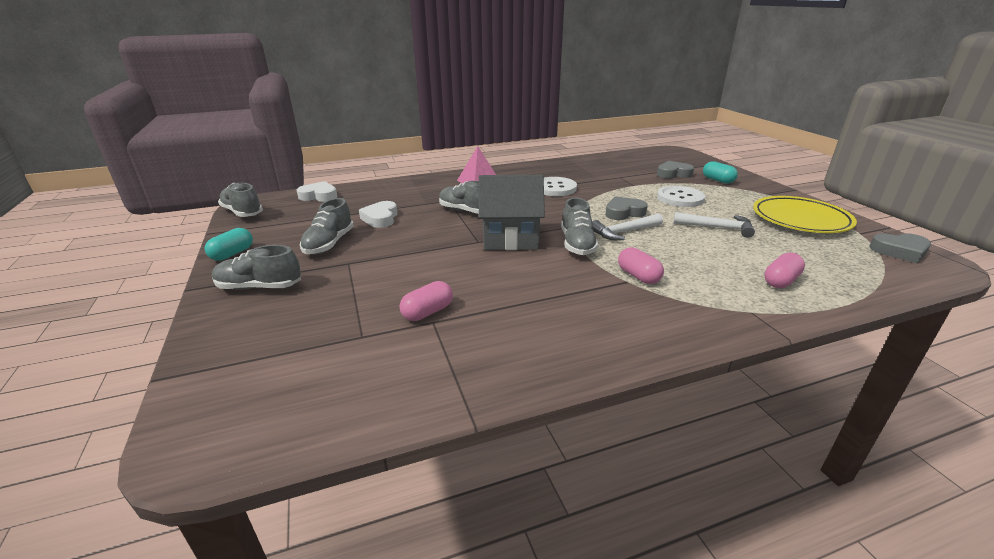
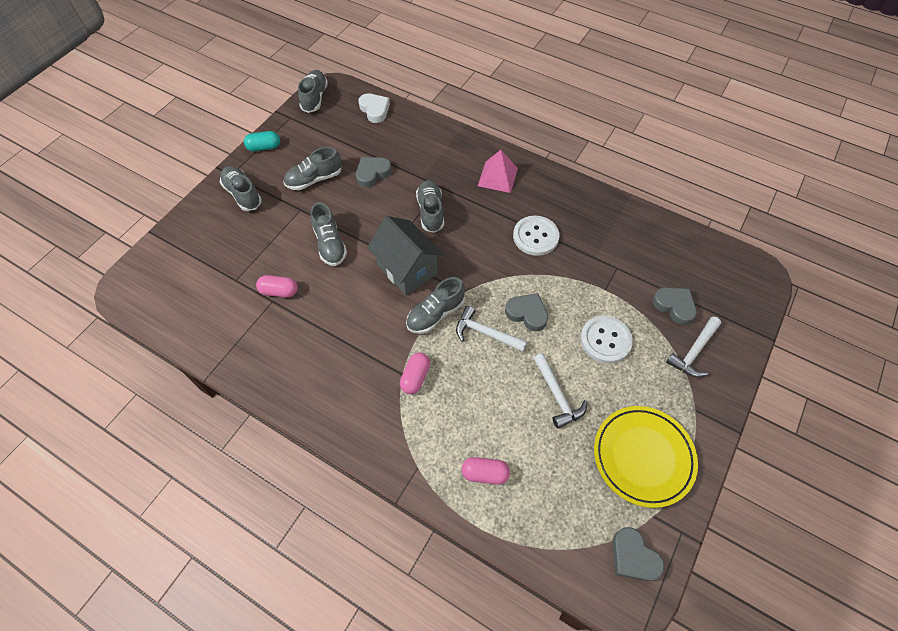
camera: 50 degrees right, 30 degrees up
(380, 218) = (372, 173): white heart -> grey heart
(419, 263) = (330, 244): none -> grey shoe
(718, 180) = (694, 352): turquoise capsule -> white hammer

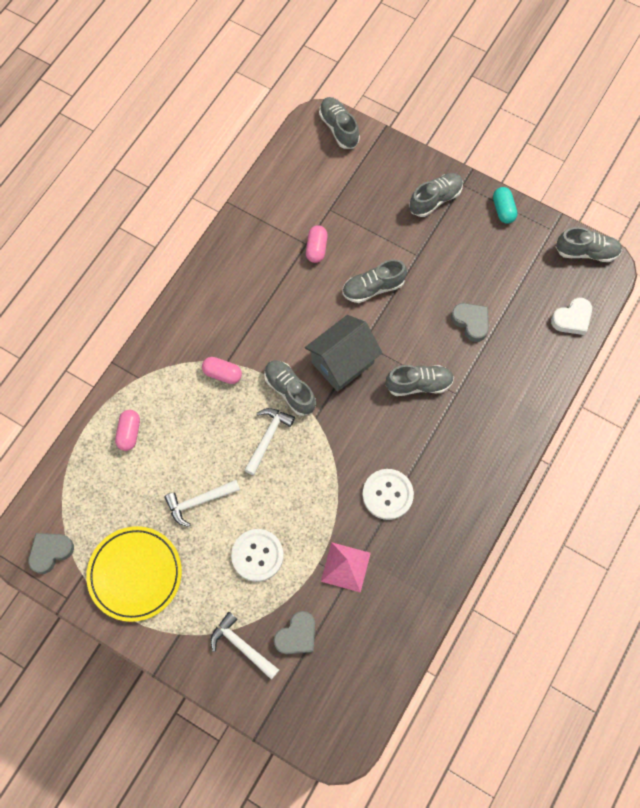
camera: 90 degrees right, 10 degrees up
(314, 179) = (459, 264): grey shoe -> grey shoe (339, 128)
(498, 177) = (473, 457): pink pyramid -> pink pyramid (345, 567)
(527, 313) = (289, 479): grey heart -> none

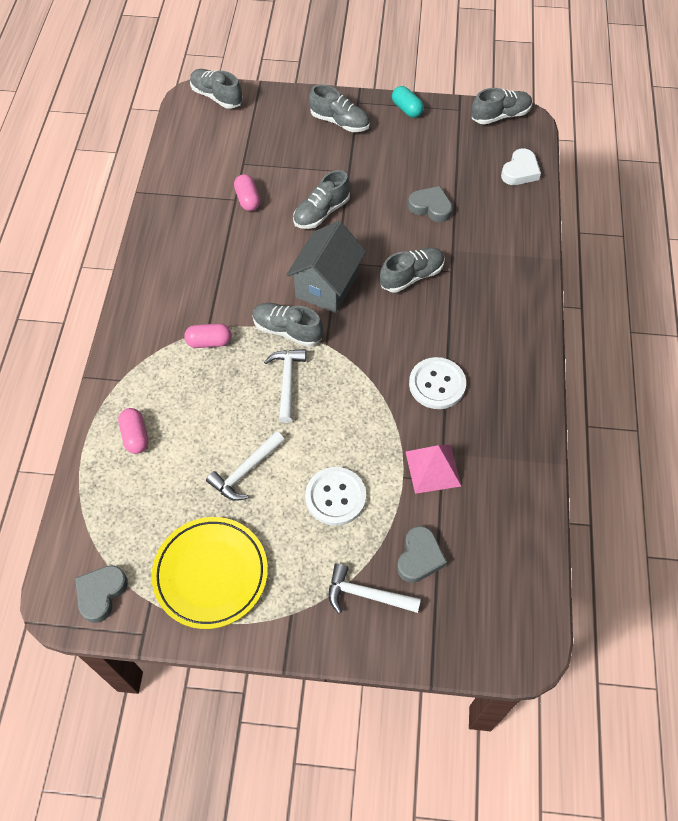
camera: 25 degrees left, 10 degrees down
(435, 199) = (339, 122): grey shoe -> grey shoe turned 90 degrees clockwise

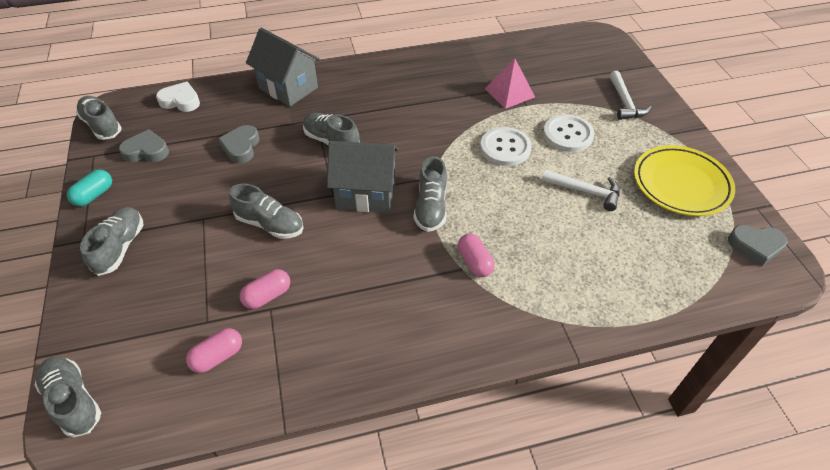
camera: 110 degrees left, 10 degrees down
(135, 436) = (609, 281): pink capsule -> pink capsule (218, 356)
(216, 97) = (73, 401): grey shoe -> grey shoe turned 120 degrees clockwise
(287, 381) = (485, 191): white hammer -> none
(419, 557) = (579, 85): grey heart -> grey heart (146, 151)
(437, 384) = (436, 105): white button -> white button (505, 148)
(514, 258) = (288, 88): none -> grey house

